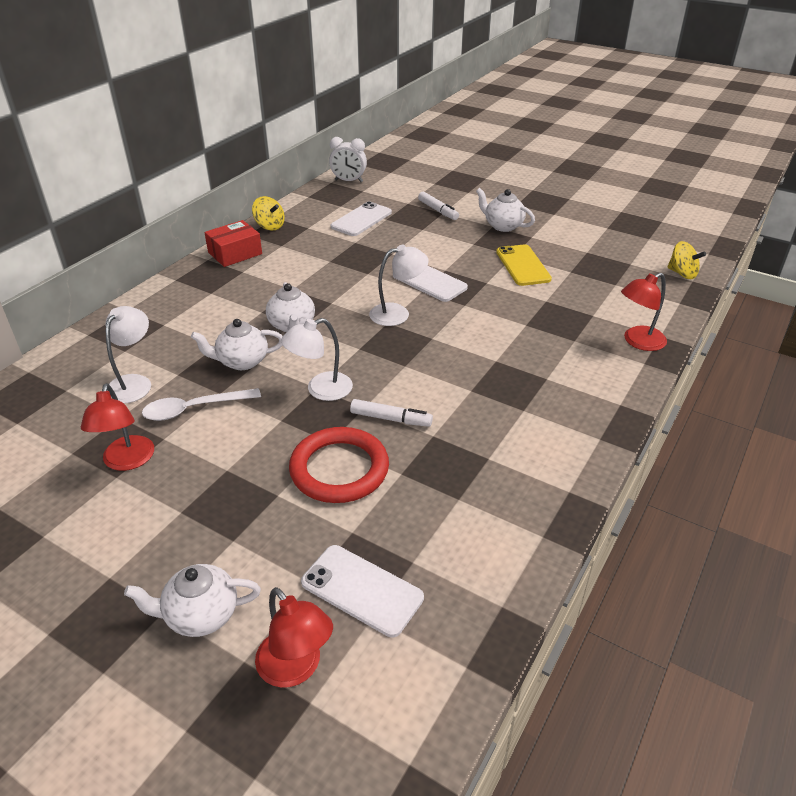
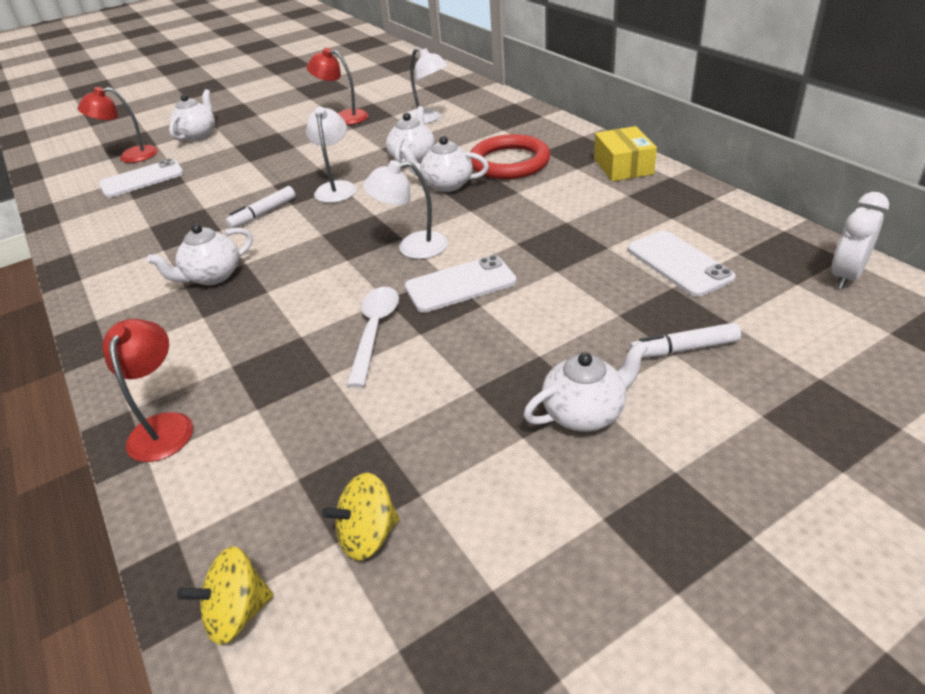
camera: 120 degrees right, 0 degrees up
(194, 409) = (372, 138): white spoon -> white spoon (375, 331)
(235, 253) = (623, 166): red box -> yellow box
(270, 226) = (688, 192): yellow spinning top -> yellow spinning top (368, 535)
(339, 469) = (241, 184): red ring -> red ring (509, 162)
(398, 313) = (412, 247): white lamp -> white lamp turned 75 degrees clockwise
(501, 400) = (212, 276): none -> white teapot
(522, 265) = (436, 387): yellow phone -> none

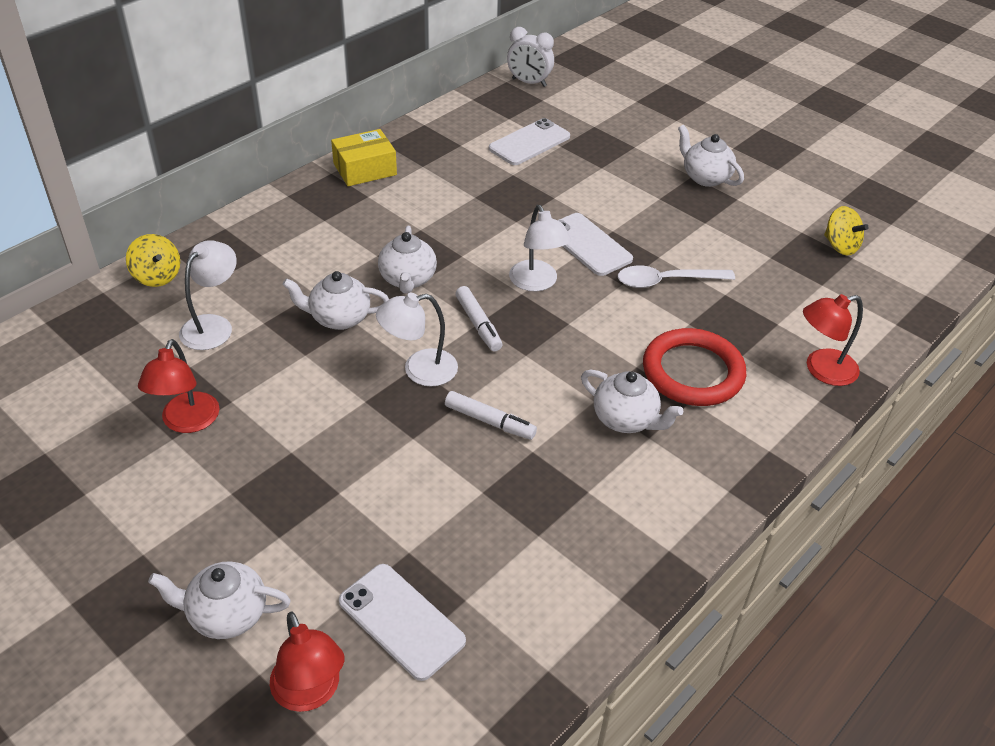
camera: 110 degrees left, 5 degrees up
(237, 613) = (915, 282): yellow spinning top -> yellow spinning top (157, 276)
(509, 162) = (353, 241): red ring -> red ring (692, 372)
(684, 349) = (629, 143): white marker -> white marker (478, 324)

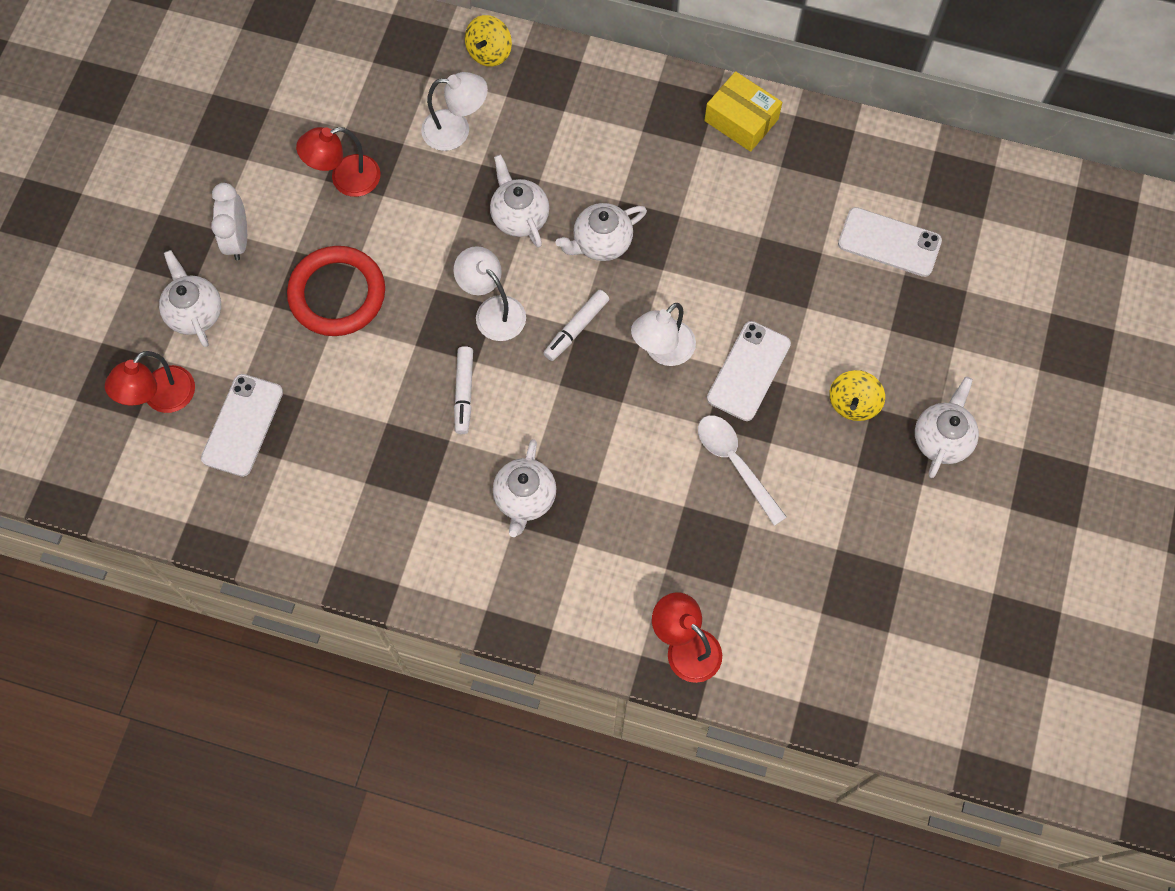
camera: 65 degrees right, 25 degrees up
(529, 82) = (1009, 189): white clock -> white clock (238, 240)
(692, 372) = (616, 532): red ring -> red ring (337, 294)
(840, 246) = (901, 614): yellow spinning top -> yellow spinning top (853, 403)

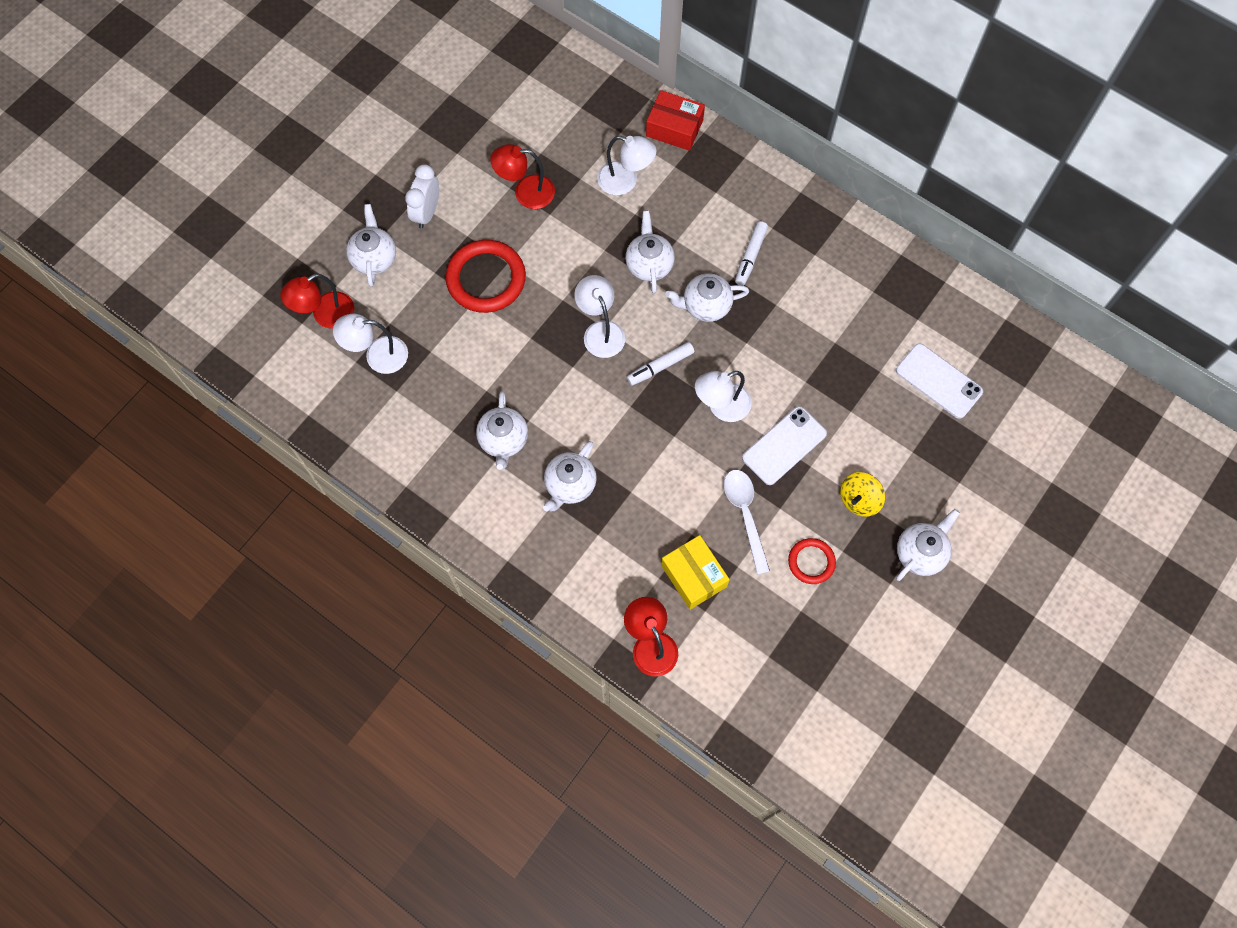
camera: 20 degrees right, 0 degrees up
(242, 425) = (377, 355): white phone -> white lamp
(429, 473) = (503, 440): none -> white teapot
(464, 392) = (554, 387): white marker -> white marker (750, 256)
(489, 52) = (674, 128): yellow spinning top -> red box
(741, 120) = (855, 244): yellow box -> yellow box (693, 576)
(827, 490) = (811, 562): none -> red ring

